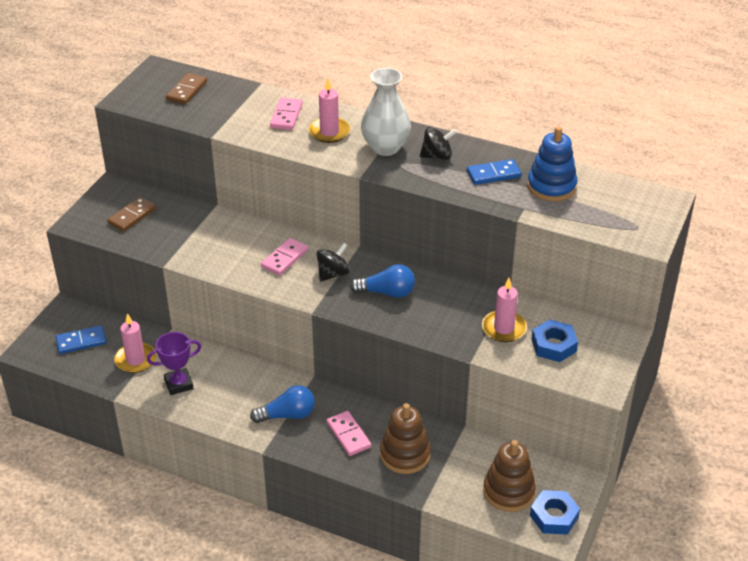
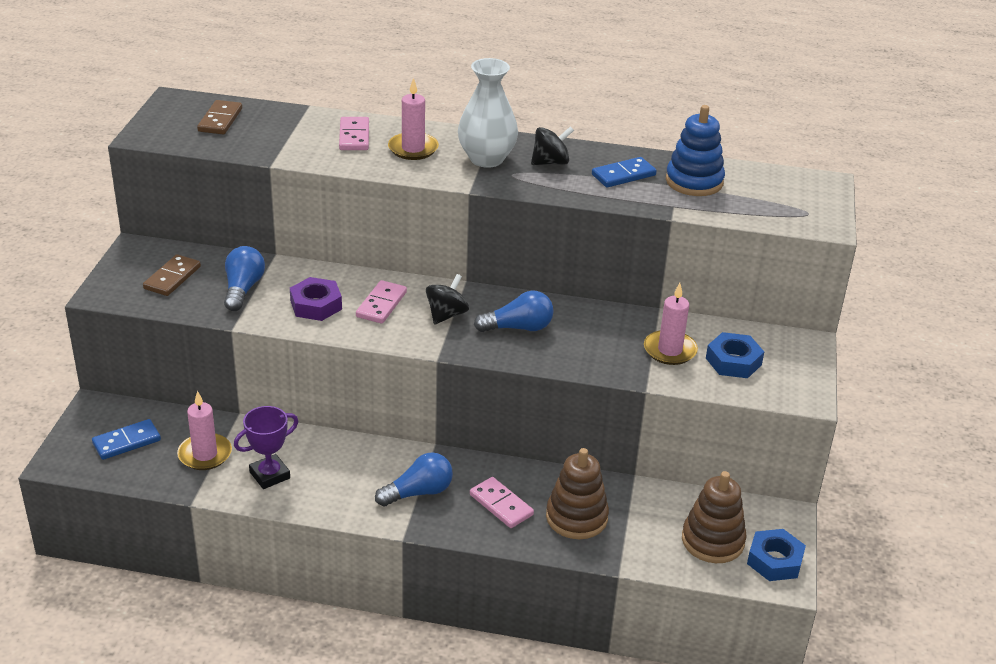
camera: 15 degrees left, 5 degrees down
(182, 232) = (243, 289): none -> blue light bulb
(233, 253) = (316, 305): none -> purple nut

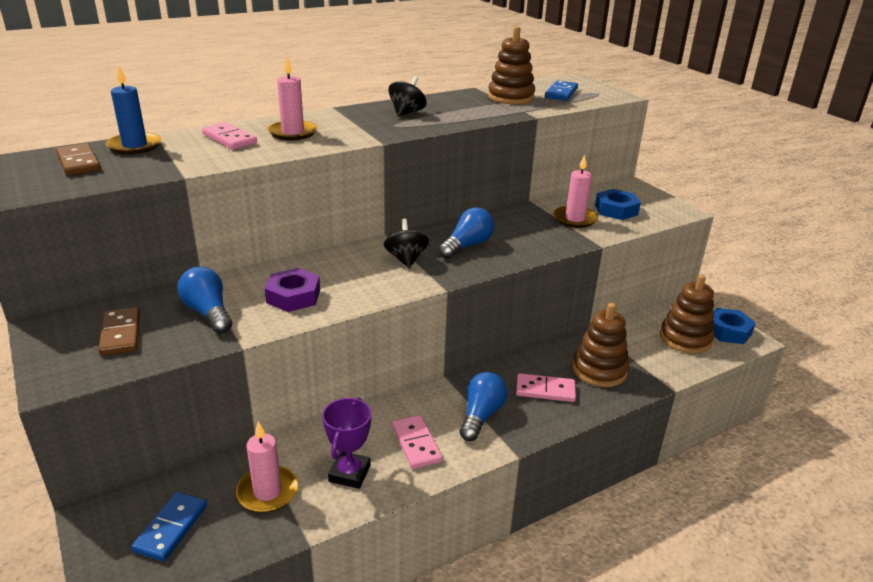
camera: 40 degrees left, 5 degrees down
(277, 116) = (135, 146): none -> blue candle
(381, 304) = (347, 273): pink domino -> pink domino (416, 444)
(486, 159) = (359, 123): white vase -> none
(623, 175) = (465, 106): blue domino -> blue domino (561, 93)
(694, 181) = (511, 97): blue stacking toy -> brown stacking toy

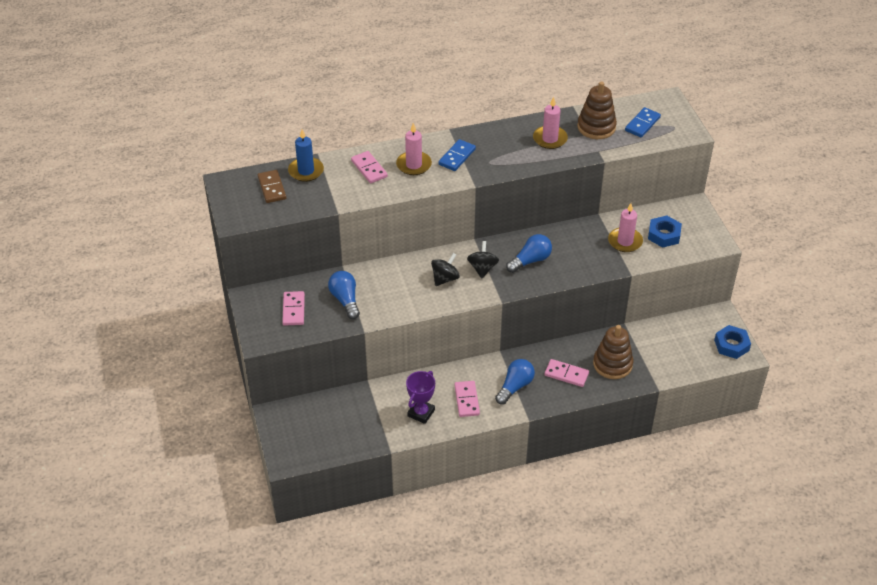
camera: 15 degrees right, 15 degrees up
(120, 334) = (293, 310): brown domino -> pink domino
(171, 528) = (316, 429): blue domino -> blue domino (457, 157)
(267, 492) = (371, 416): pink candle -> pink candle (550, 139)
(293, 296) = (400, 293): purple nut -> none
(407, 113) = (504, 144): black spinning top -> black spinning top (445, 278)
(685, 339) = (693, 347): brown stacking toy -> none

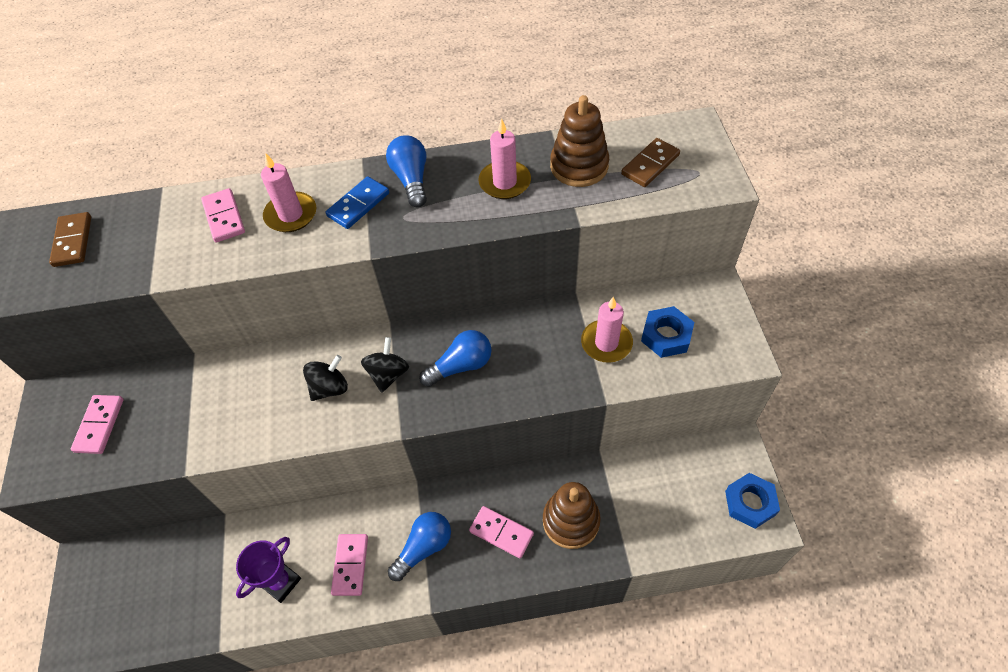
camera: 10 degrees right, 10 degrees up
(306, 171) = (133, 216): blue candle -> none
(345, 300) = (177, 414): blue light bulb -> blue light bulb (411, 179)
(642, 124) = (650, 164): blue domino -> brown domino

